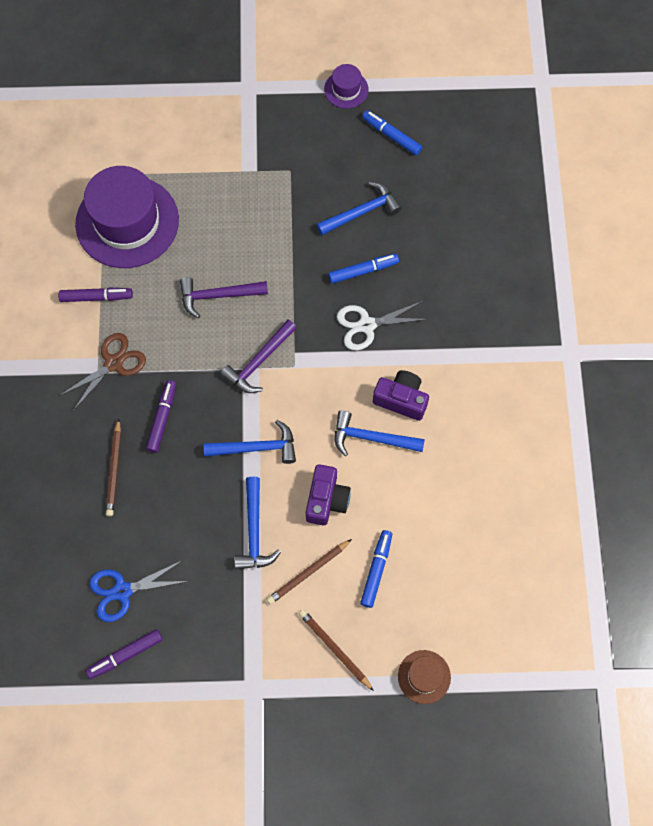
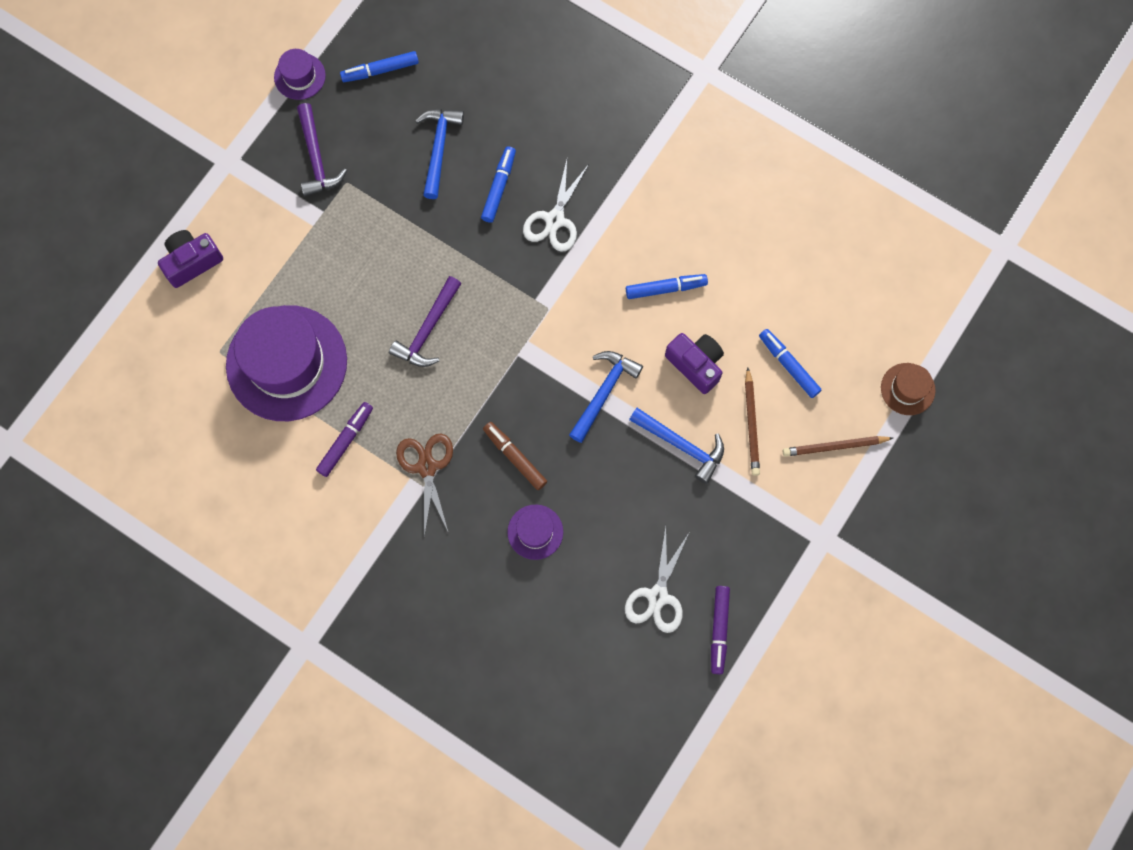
camera: 55 degrees left, 5 degrees up
(114, 470) = (535, 532): brown pencil -> purple hat
(122, 591) = (657, 596): blue scissors -> white scissors
(162, 418) = (515, 457): purple marker -> brown marker
(259, 362) = (522, 336): purple hammer -> purple hammer (316, 158)
(371, 438) = (665, 288): blue hammer -> blue marker
(401, 399) = (647, 239): purple camera -> purple camera (192, 262)

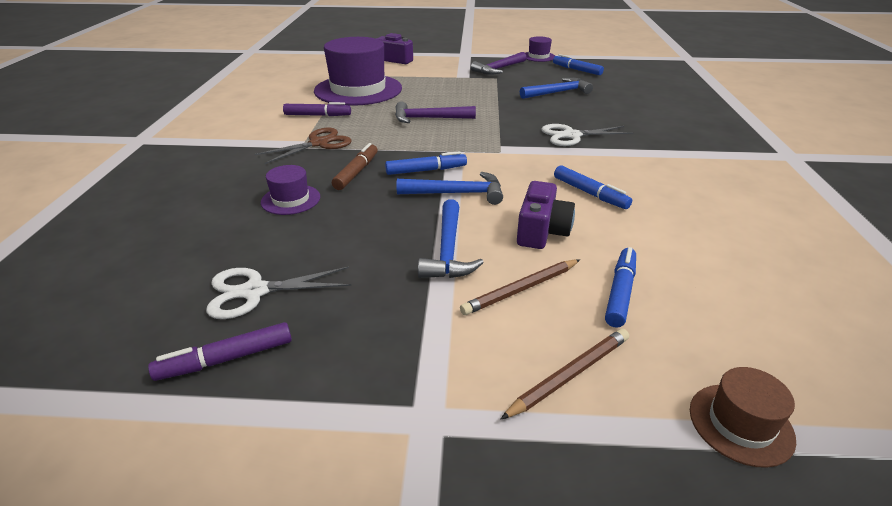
camera: 60 degrees right, 40 degrees down
(499, 187) = (563, 113): blue marker -> blue marker (426, 170)
(834, 447) = (570, 374): brown pencil -> brown pencil turned 90 degrees clockwise

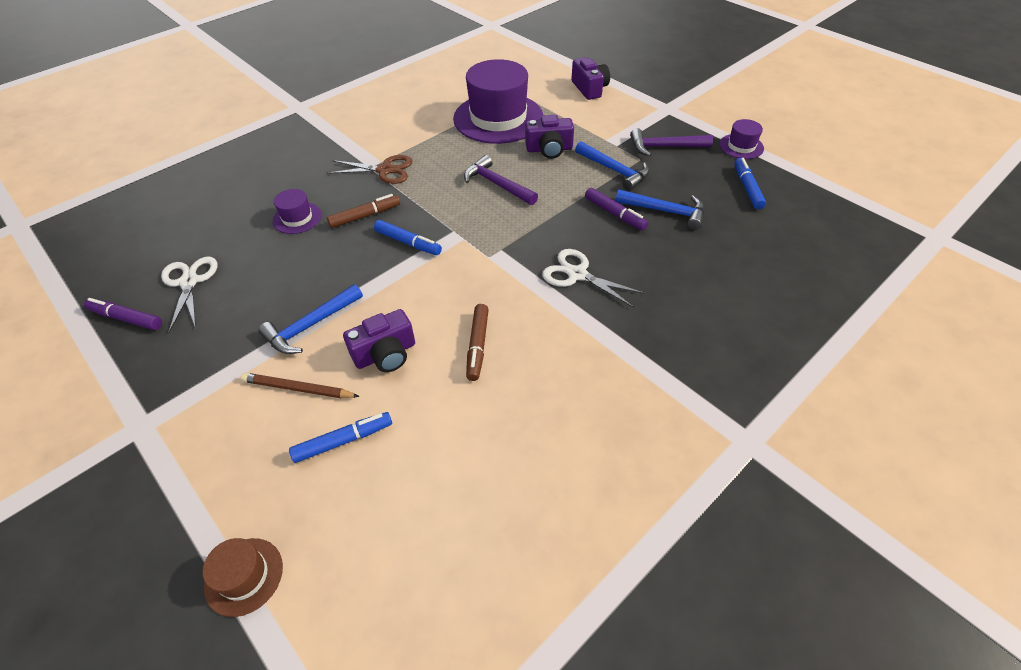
camera: 45 degrees right, 15 degrees up
(255, 291) = (189, 282): white scissors -> white scissors turned 45 degrees clockwise
(317, 115) = (427, 136): purple marker -> purple marker (614, 214)
(429, 92) = (549, 149): none -> purple camera
(457, 193) = (392, 279): blue hammer -> blue hammer (614, 170)
(570, 374) = (226, 465): brown pencil -> none
(590, 193) = (478, 345): blue marker -> brown marker

